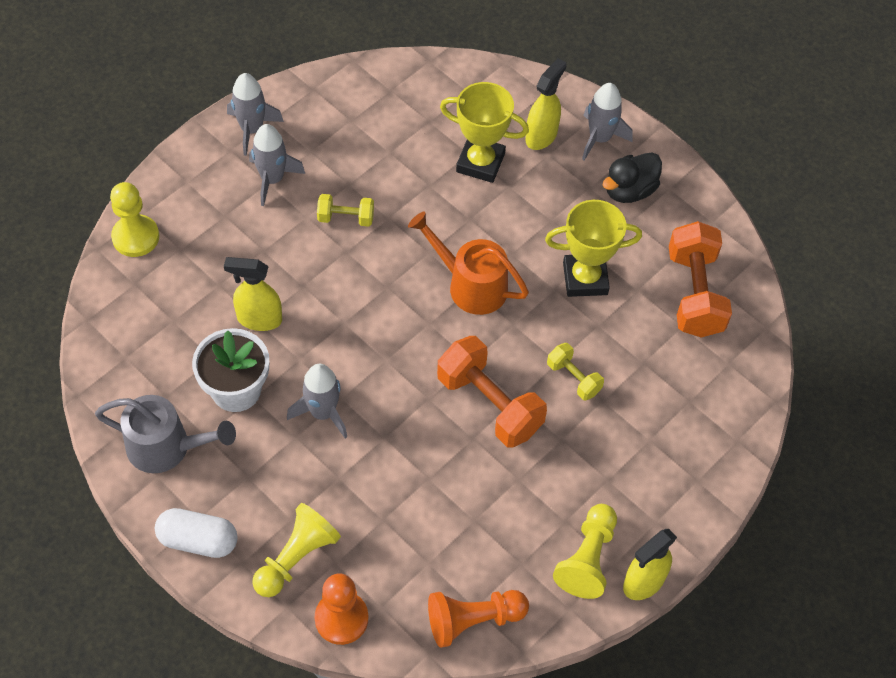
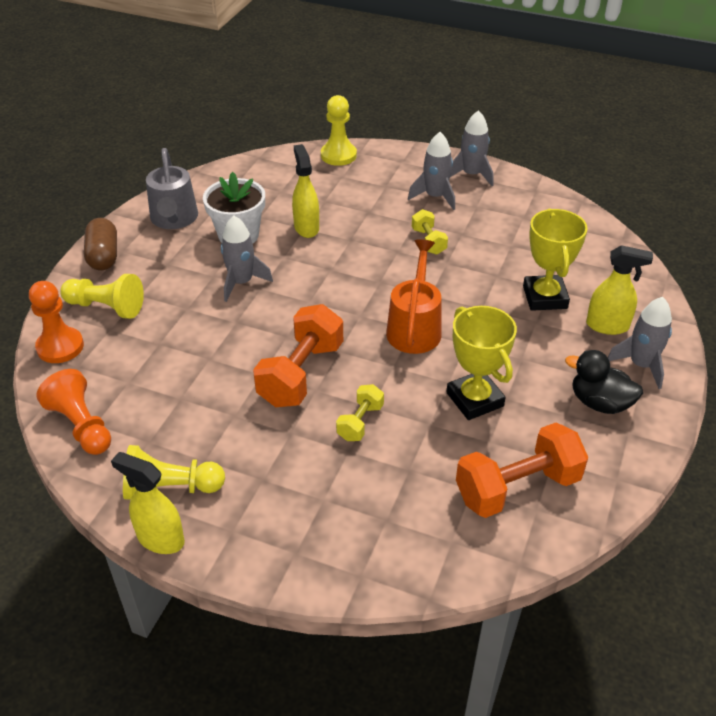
camera: 70 degrees right, 15 degrees down
(198, 540) = (103, 256): white capsule -> brown capsule

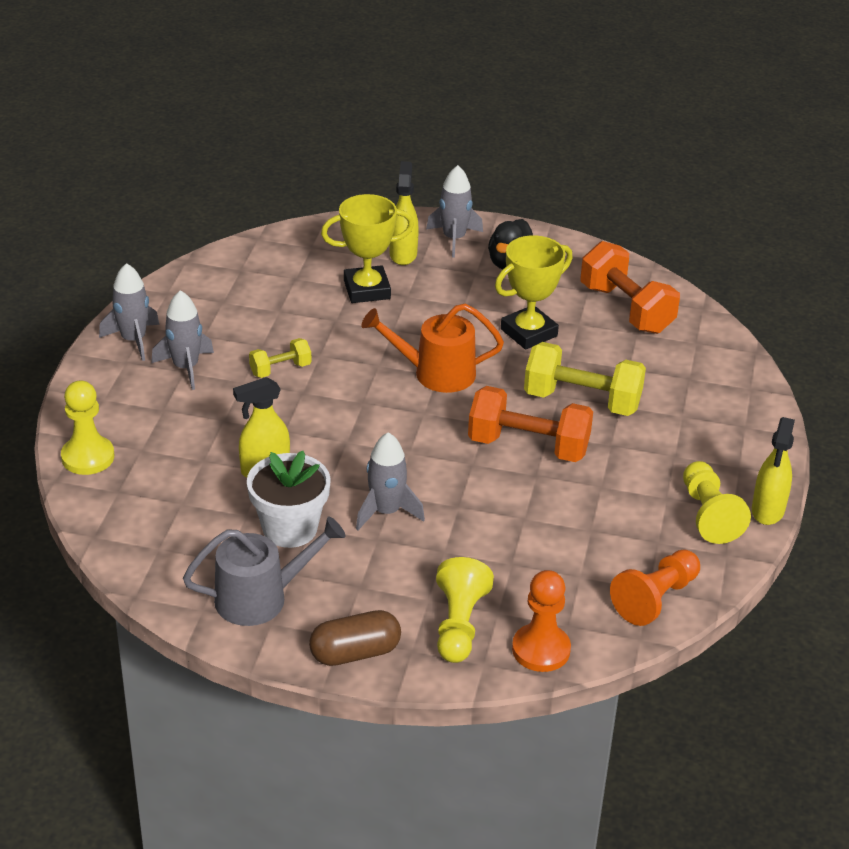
camera: 100 degrees left, 5 degrees down
(360, 422) = (582, 401): yellow dumbbell -> yellow dumbbell, size x1.91

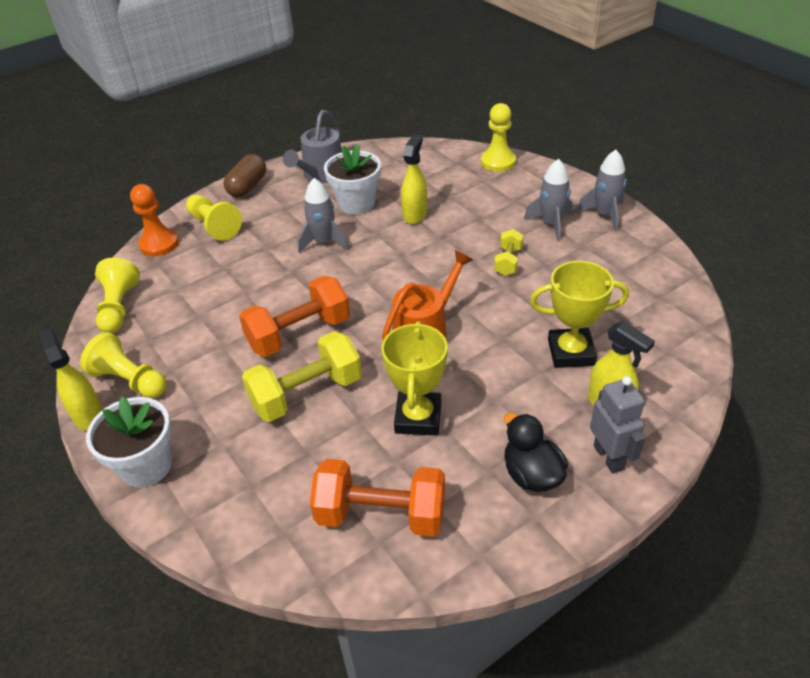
camera: 135 degrees right, 5 degrees up
(367, 290) = (571, 352): yellow trophy -> yellow trophy turned 60 degrees clockwise
(454, 239) = (609, 457): grey rocket -> grey robot
(655, 599) = (119, 307): orange pawn -> yellow pawn
(752, 440) = (146, 466): none -> white flower pot

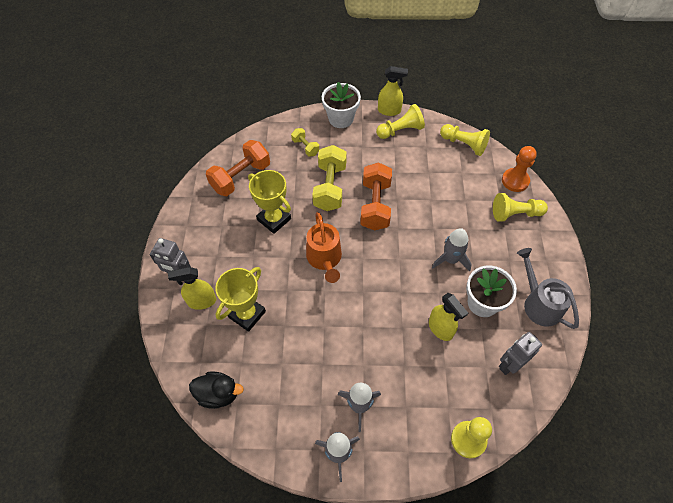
camera: 125 degrees right, 15 degrees up
(247, 187) = (554, 252): brown capsule -> none
(405, 167) = (510, 364): none -> grey robot
(508, 261) = (344, 345): yellow dumbbell -> yellow dumbbell (305, 147)
(531, 474) = (203, 239): black duck -> black duck (218, 394)

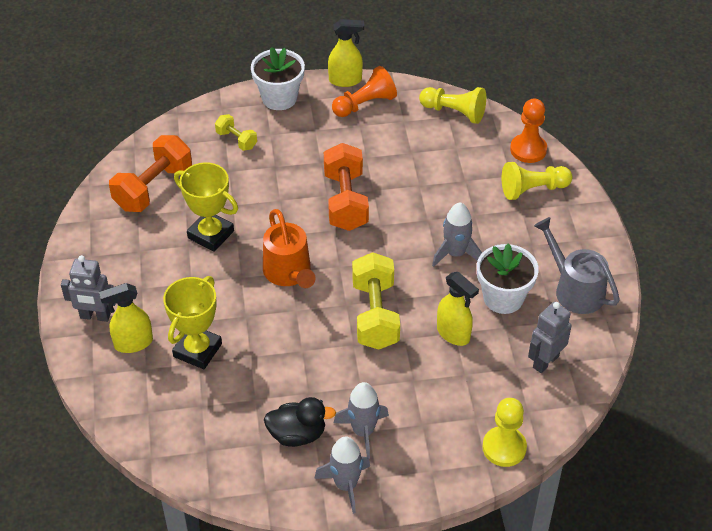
camera: 10 degrees left, 10 degrees down
(218, 394) = (180, 443): black duck -> black duck (297, 434)
(330, 187) = (280, 186): yellow dumbbell -> yellow dumbbell (375, 315)
(400, 130) = (365, 104): yellow pawn -> orange pawn

